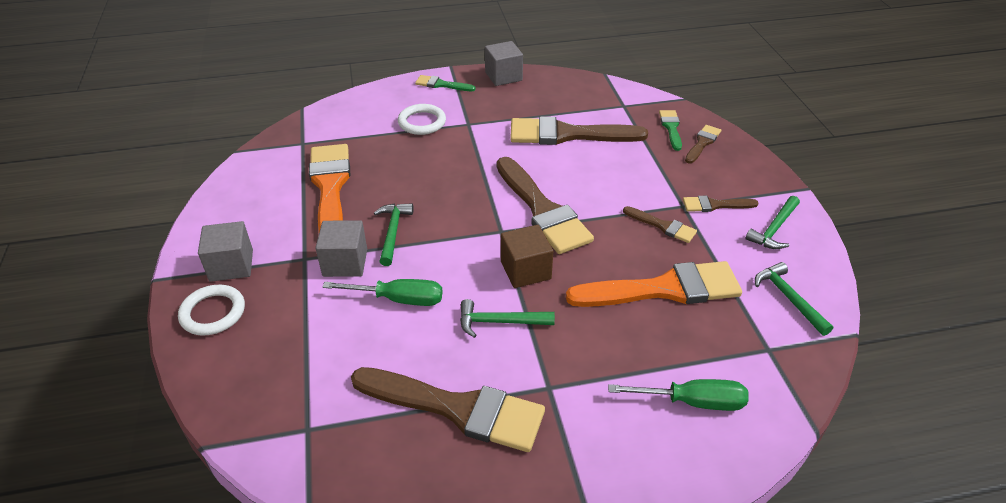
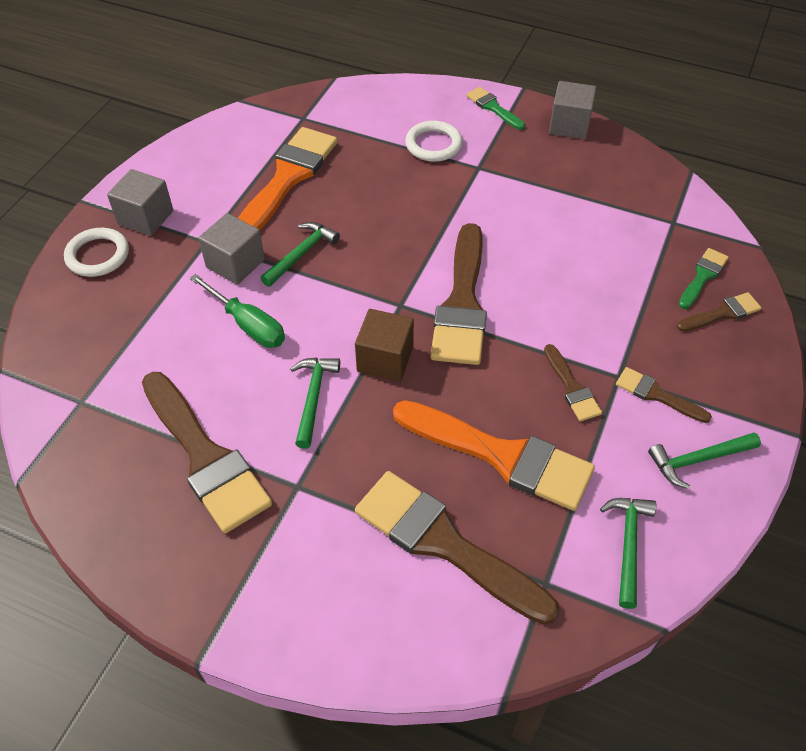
camera: 35 degrees right, 10 degrees up
(499, 322) = (313, 397): green hammer -> green hammer turned 60 degrees clockwise
(568, 134) = (573, 229): brown brush -> brown brush (444, 543)
(693, 402) = (414, 585): green screwdriver -> none

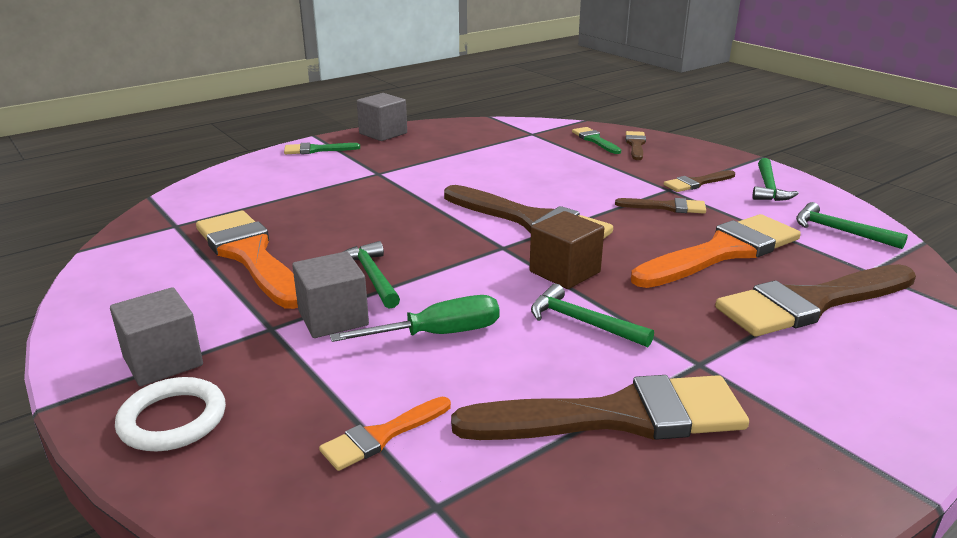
camera: 60 degrees left, 25 degrees down
(127, 349) = (382, 436): none -> orange brush
(433, 145) = (321, 181): white ring -> none

